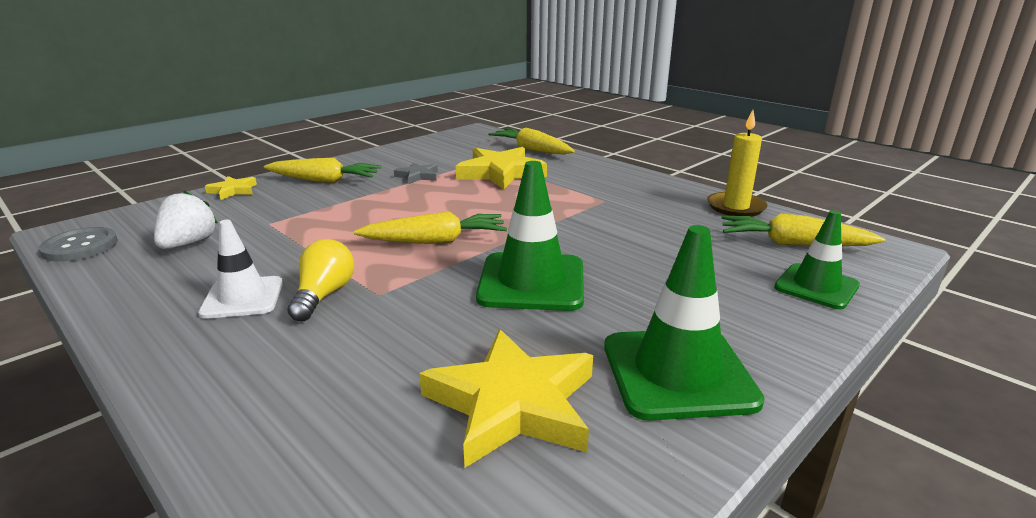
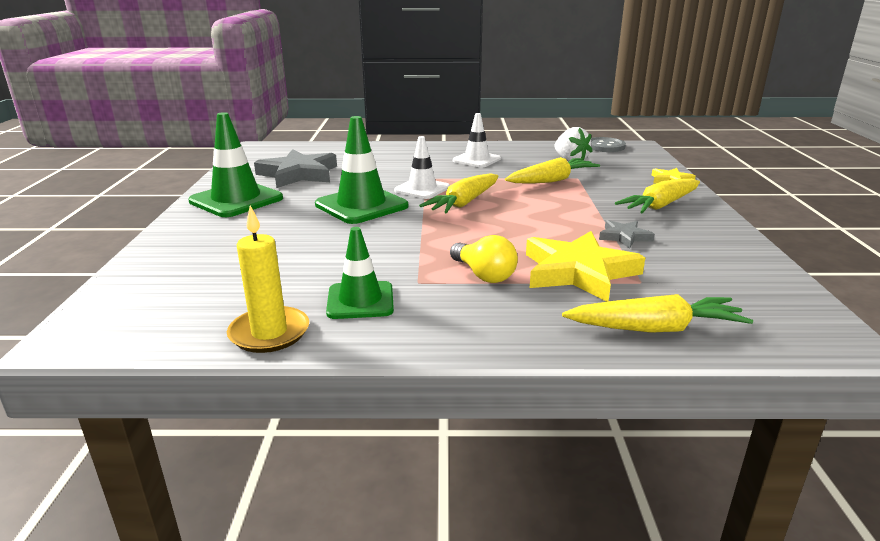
camera: 135 degrees right, 0 degrees up
(324, 295) = (447, 170): yellow light bulb -> yellow light bulb (484, 275)
(425, 277) = (422, 189): none -> white traffic cone
(512, 404) = (298, 174): yellow star -> grey star
(793, 244) = (185, 303): yellow carrot -> yellow carrot (551, 180)
(816, 286) = (160, 267): green traffic cone -> green traffic cone (360, 301)

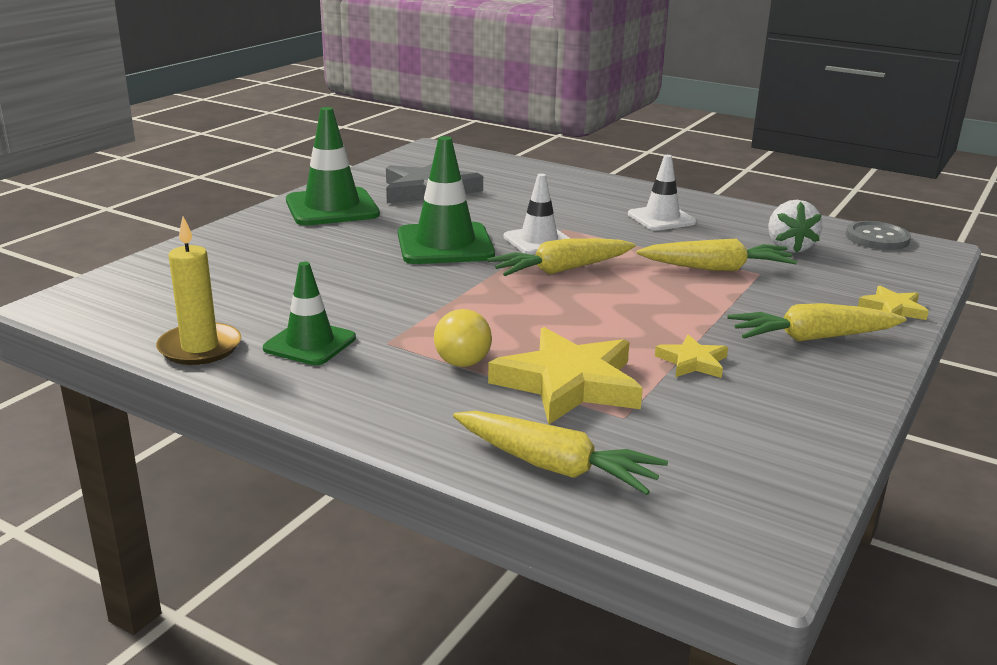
camera: 30 degrees right, 0 degrees up
(624, 237) = (692, 362): grey star -> yellow star

